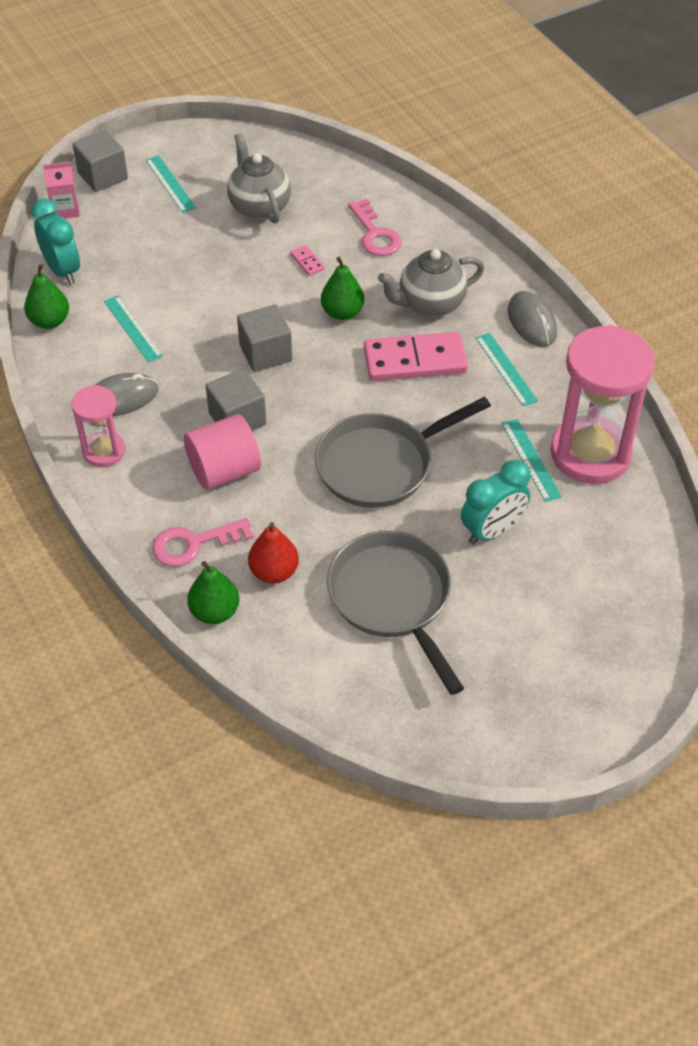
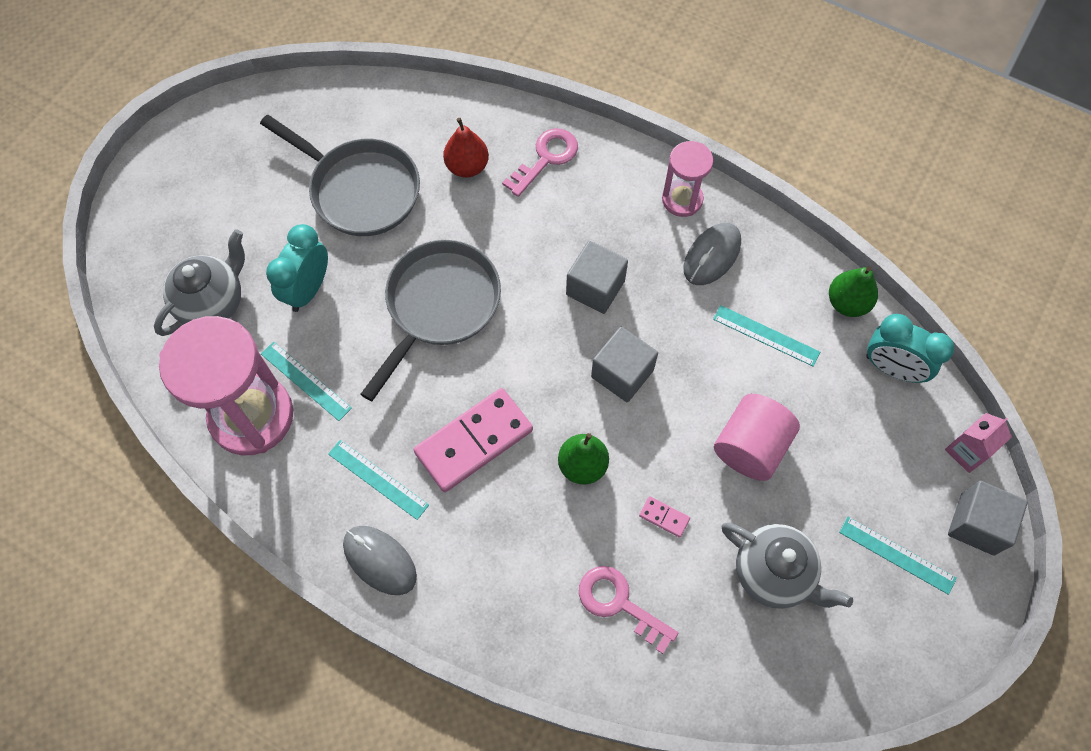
camera: 150 degrees right, 15 degrees up
(215, 612) = (490, 115): green pear -> none
(224, 471) = (569, 232): pink cylinder -> pink cylinder (750, 447)
(430, 304) = (499, 527): grey teapot -> grey teapot (213, 303)

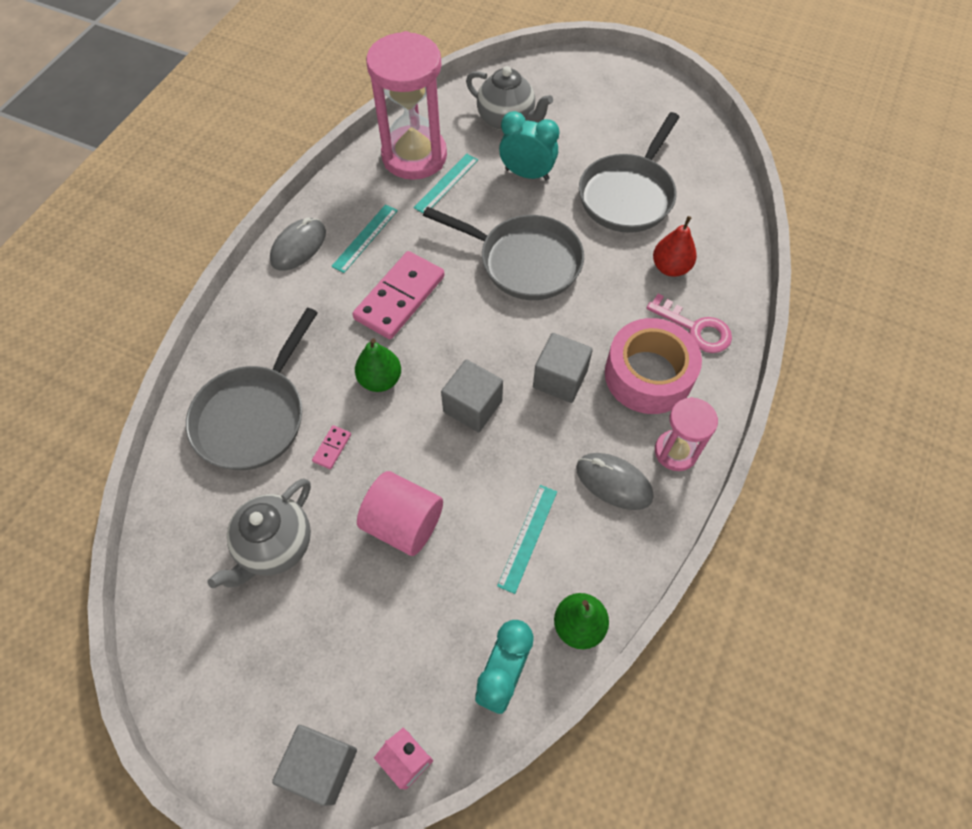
camera: 85 degrees right, 5 degrees down
(473, 441) = (400, 298): pink domino -> pink domino turned 75 degrees clockwise
(597, 208) = (648, 375): none -> pink tape
(619, 604) = (254, 416): pink key -> grey pan
(897, 555) = (290, 671): turquoise ruler -> none

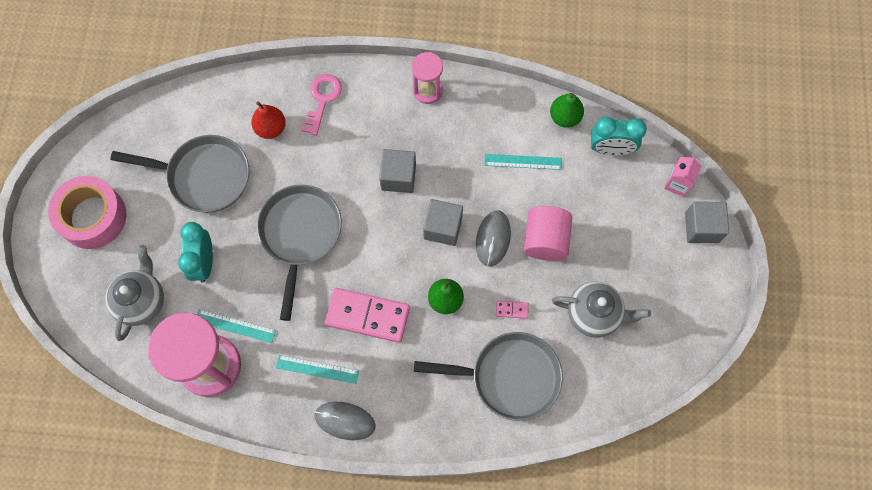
camera: 110 degrees left, 10 degrees up
(613, 482) = (464, 122): grey mouse -> grey mouse (493, 239)
(648, 375) = (374, 121): pink tape -> pink tape (93, 217)

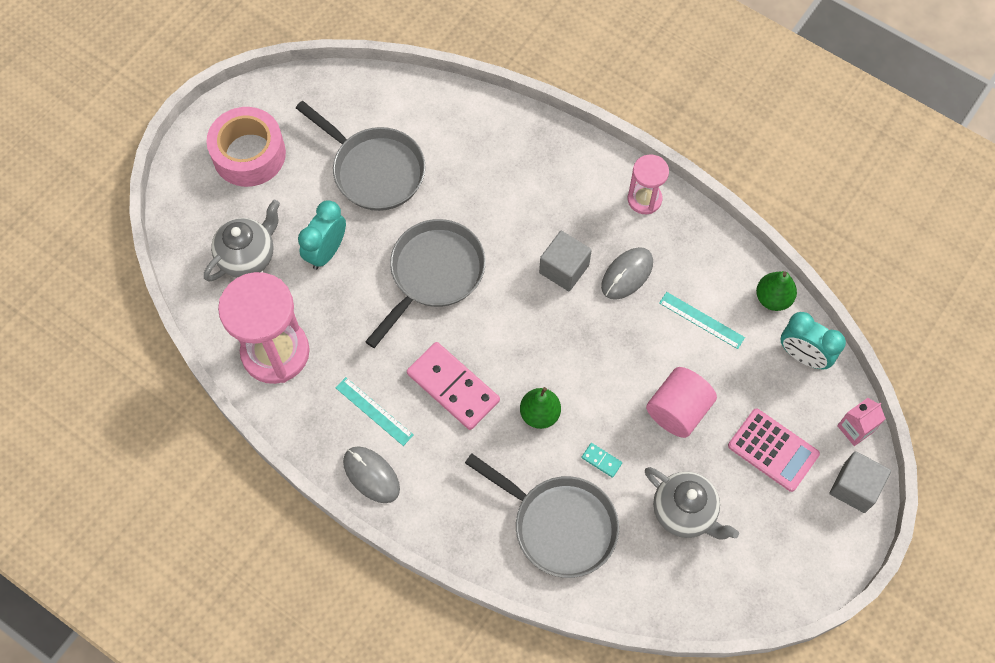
camera: 30 degrees right, 5 degrees down
(235, 326) = (320, 327): turquoise ruler -> none
(271, 128) = (466, 157): red pear -> none
(322, 100) = (532, 155): pink key -> none
(443, 228) = (579, 342): grey cube -> none
(493, 239) = (624, 380): grey mouse -> grey mouse (627, 274)
(512, 310) = (601, 460): pink domino -> turquoise domino
(630, 232) = (773, 450): none -> pink calculator

